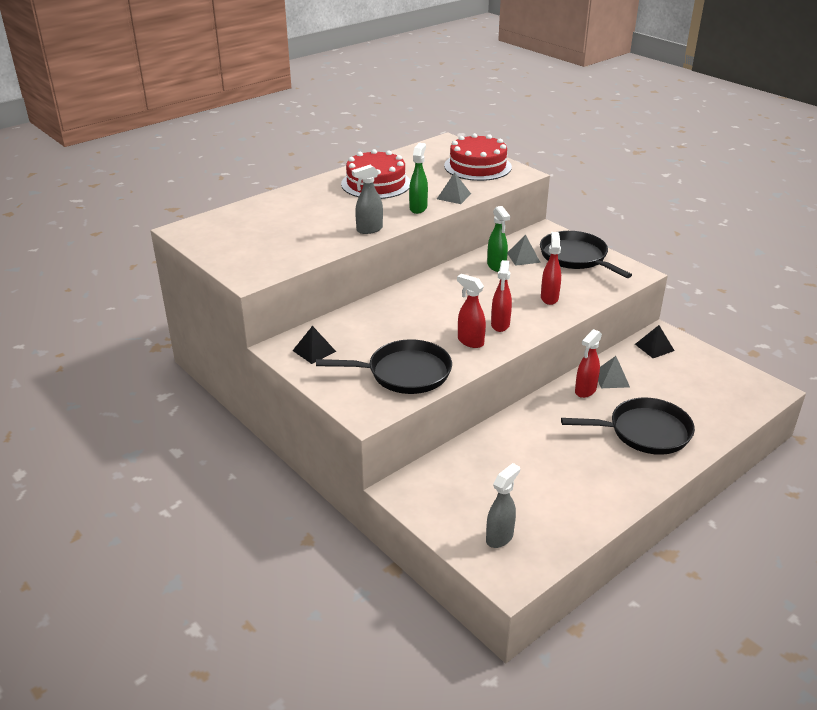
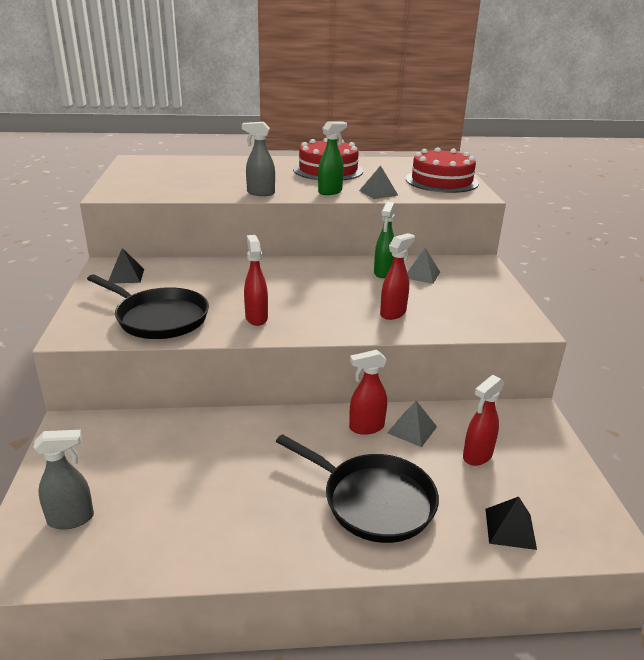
camera: 35 degrees right, 5 degrees down
(500, 325) = (306, 316): red spray bottle -> red spray bottle (477, 456)
(575, 257) = (477, 291): black pan -> none
(654, 347) = (506, 422): black pyramid -> black pyramid (510, 528)

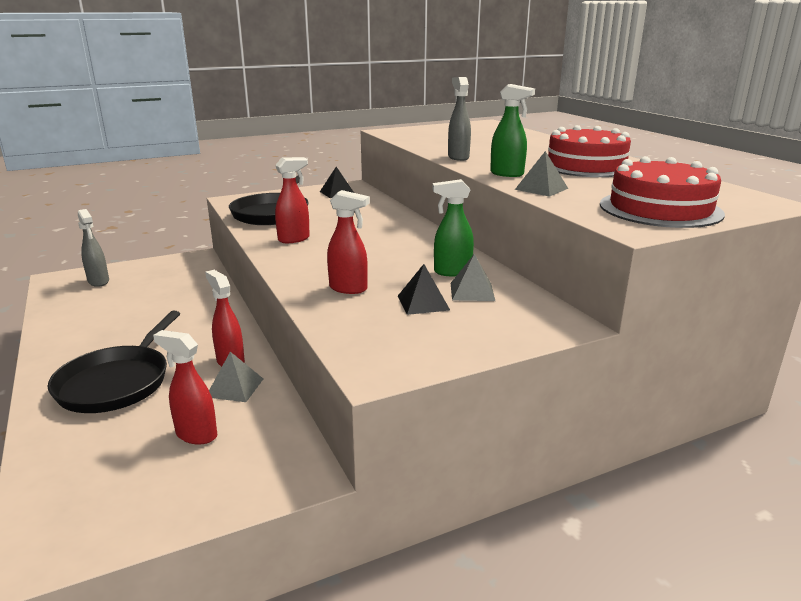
camera: 70 degrees right, 5 degrees down
(510, 528) = (71, 468): black pyramid -> black pyramid (423, 303)

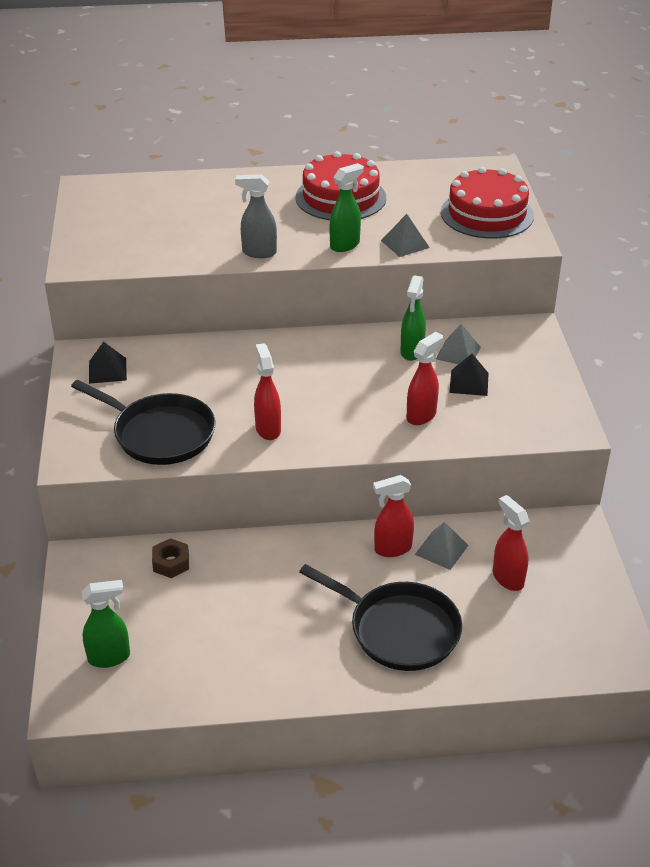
camera: 70 degrees left, 15 degrees up
(98, 282) = (110, 657): grey spray bottle -> green spray bottle
(196, 282) = (171, 563): none -> brown nut
(196, 435) = (507, 578): red spray bottle -> red spray bottle turned 105 degrees clockwise

